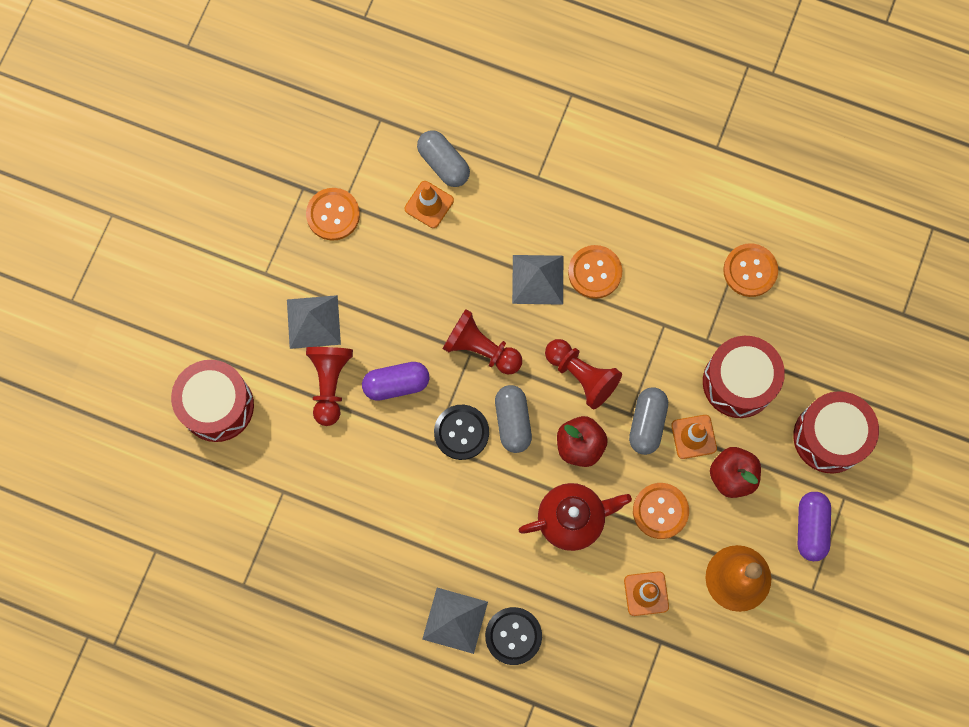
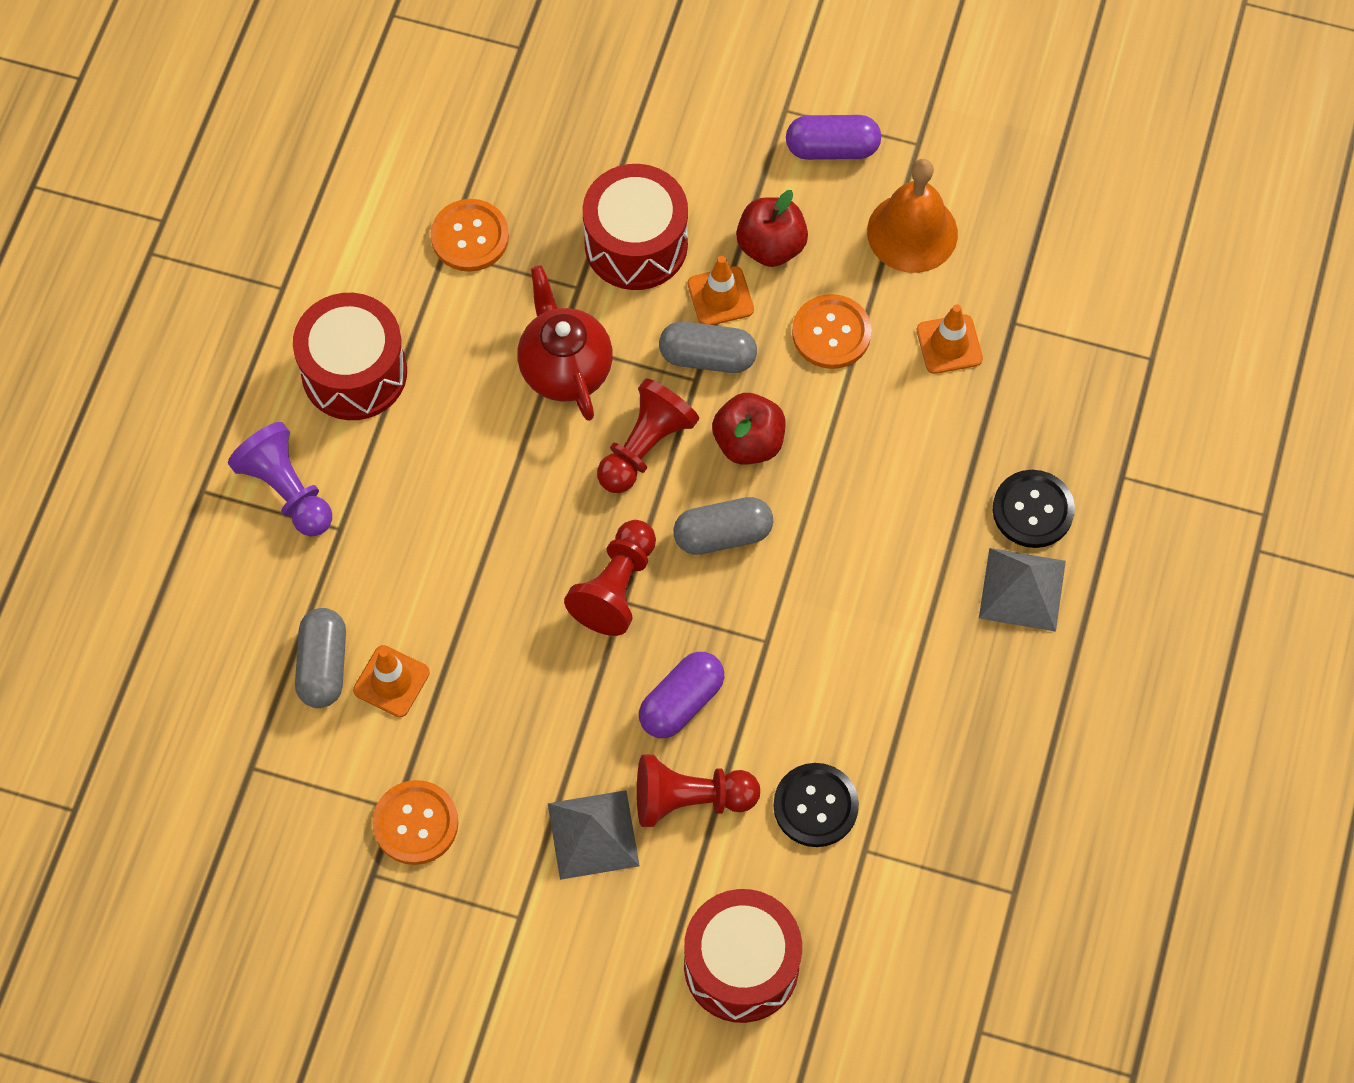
camera: 95 degrees left, 10 degrees down
(396, 384) = (681, 702): purple capsule -> purple capsule turned 60 degrees clockwise
(443, 164) = (323, 666): grey capsule -> grey capsule turned 45 degrees counterclockwise
(461, 432) = (746, 604): black button -> black button (815, 806)
(537, 279) = (502, 517): grey pyramid -> none
(567, 146) = (287, 490): none -> purple pawn
(572, 519) = (857, 446): red teapot -> red teapot (565, 368)
(595, 272) = (486, 440): orange button -> none
(829, 437) = (703, 130): red drum -> red drum (354, 372)

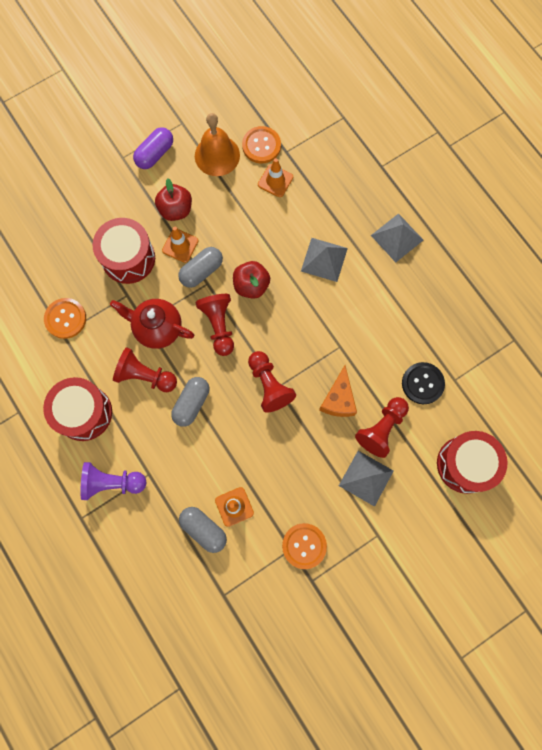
camera: 50 degrees left, 10 degrees up
(479, 408) = (145, 376): none -> red pawn
(681, 702) = (338, 399): purple capsule -> orange cheese
(723, 535) = (282, 327): grey capsule -> grey capsule (192, 403)
(831, 333) = (232, 218): orange button -> orange button (261, 146)
(886, 511) = (324, 259): none -> grey pyramid
(1033, 510) = (368, 207): black button -> none

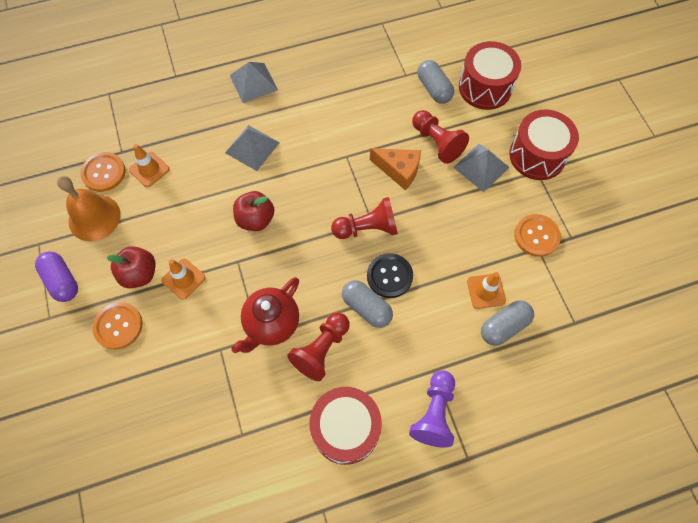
camera: 75 degrees left, 10 degrees down
(65, 319) = (224, 427): orange button -> orange button (118, 326)
(128, 258) = (176, 338): red drum -> red drum (537, 155)
(201, 271) = (221, 264): grey capsule -> grey capsule (433, 89)
(219, 325) = (289, 261): red pawn -> none
(422, 383) = (402, 99): black button -> black button (389, 276)

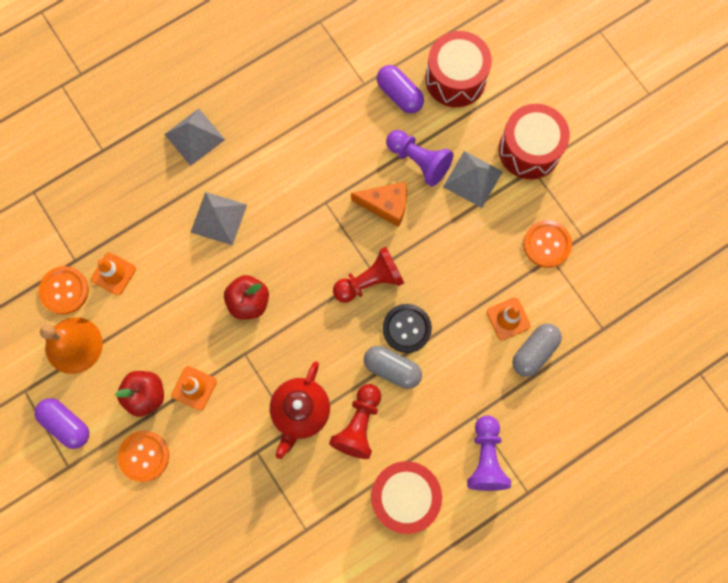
camera: 15 degrees left, 10 degrees up
(433, 89) = (399, 95): grey capsule -> purple capsule
(437, 142) = (418, 161): red pawn -> purple pawn

